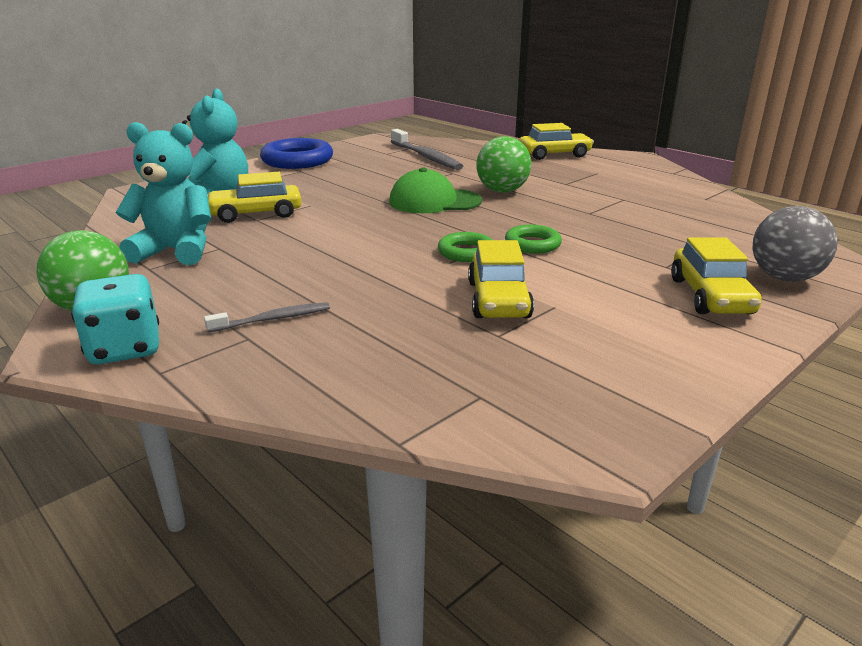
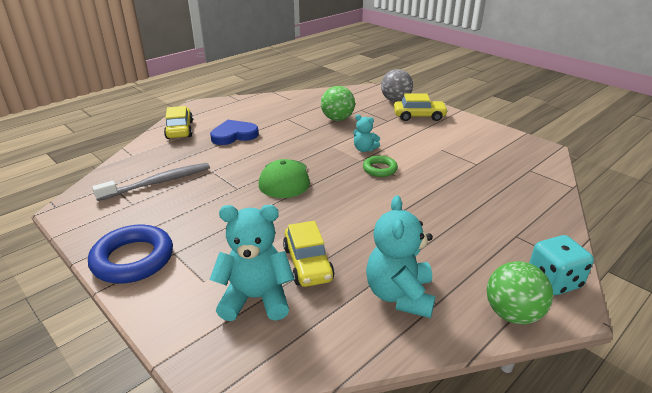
camera: 90 degrees left, 5 degrees up
(273, 319) = (491, 229): grey toothbrush -> none
(498, 300) = (440, 162): yellow car -> none
(502, 191) = (265, 153): green ball -> green ball (337, 119)
(532, 244) = (364, 149): green ring -> turquoise teddy bear
(550, 176) = (234, 135): none -> blue heart

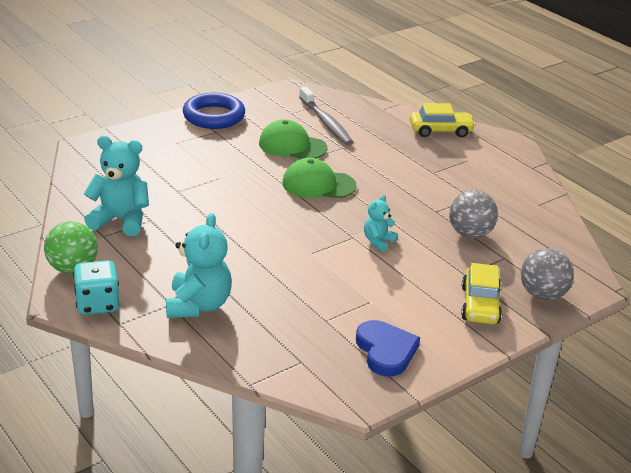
camera: 95 degrees right, 0 degrees up
(210, 198) = (292, 146): none -> green cap
(234, 135) = (424, 161): blue heart -> blue heart (386, 351)
(256, 298) = (147, 161): turquoise teddy bear -> turquoise teddy bear (198, 305)
(307, 264) = (177, 185): yellow car -> none
(337, 119) = (470, 234): green ball -> grey ball
(380, 169) = (327, 244): green ring -> none

